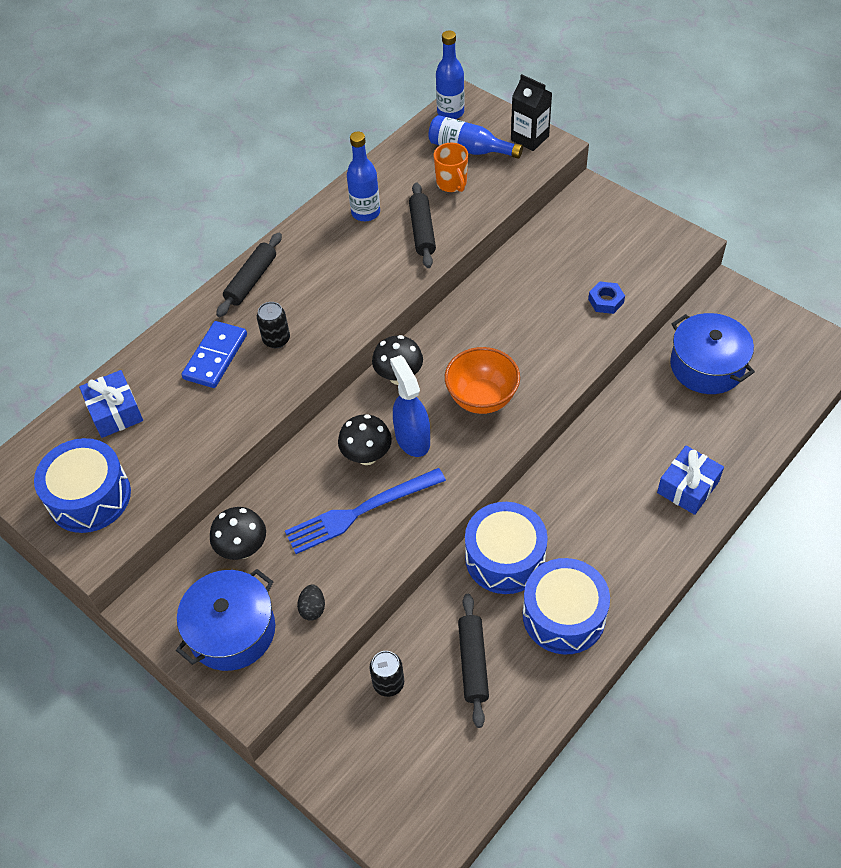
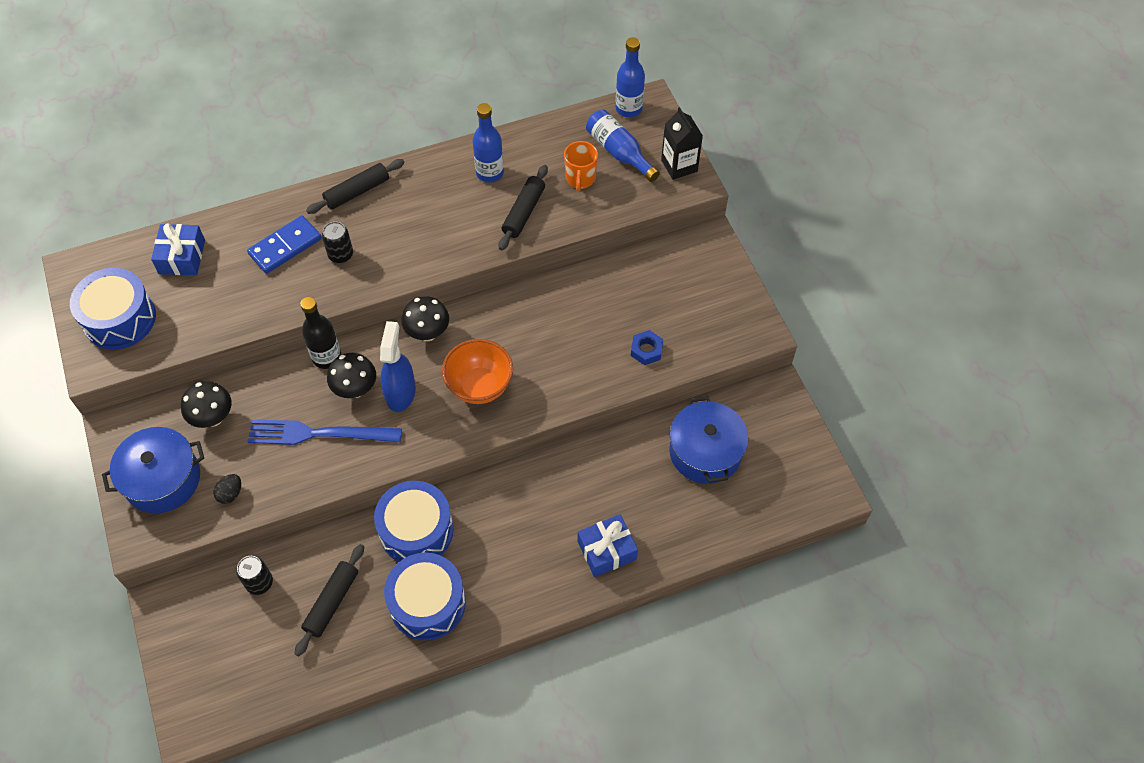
camera: 25 degrees right, 5 degrees up
(317, 442) = (327, 357): none -> black bottle

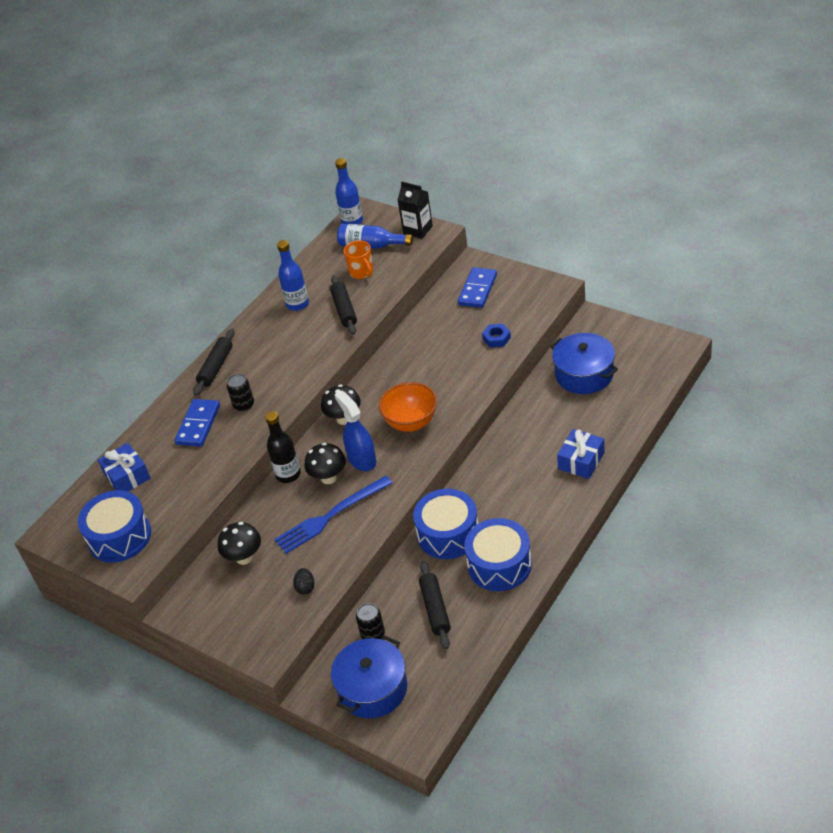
camera: 30 degrees left, 15 degrees down
(162, 479) = (246, 613): blue pot -> blue pot (373, 689)
(684, 276) = (477, 290): none -> blue domino

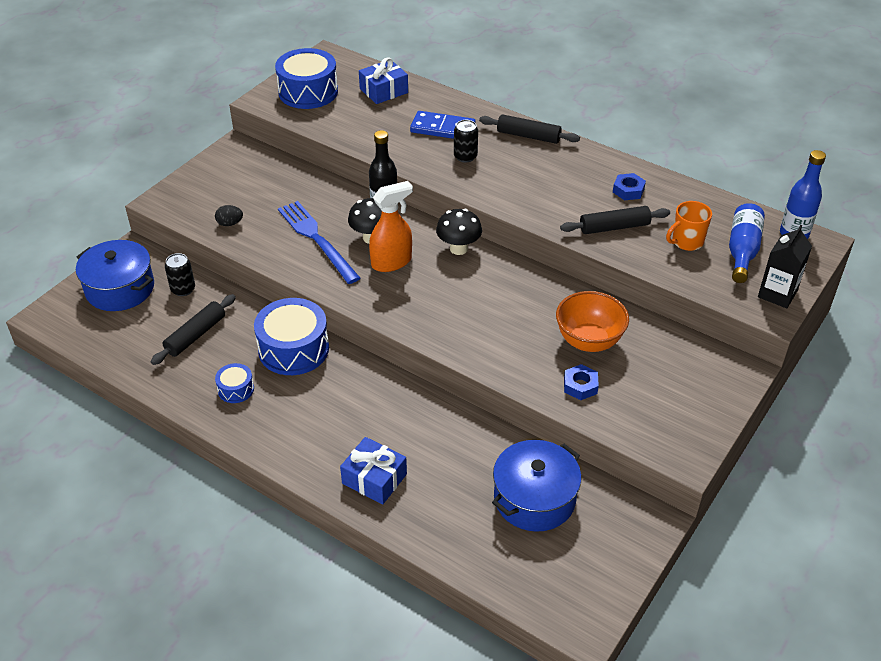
camera: 85 degrees right, 0 degrees up
(244, 557) = (282, 184): black mushroom -> none
(297, 304) = (628, 190): blue bottle -> blue nut
(362, 459) = (392, 262): blue spray bottle -> orange spray bottle
(411, 423) = (440, 302): orange bowl -> orange bowl (589, 341)
(435, 609) = (196, 335): black rolling pin -> black rolling pin turned 45 degrees counterclockwise
(477, 290) = (683, 372): blue domino -> none
(499, 565) = (236, 389): blue drum -> blue drum, size x0.49

